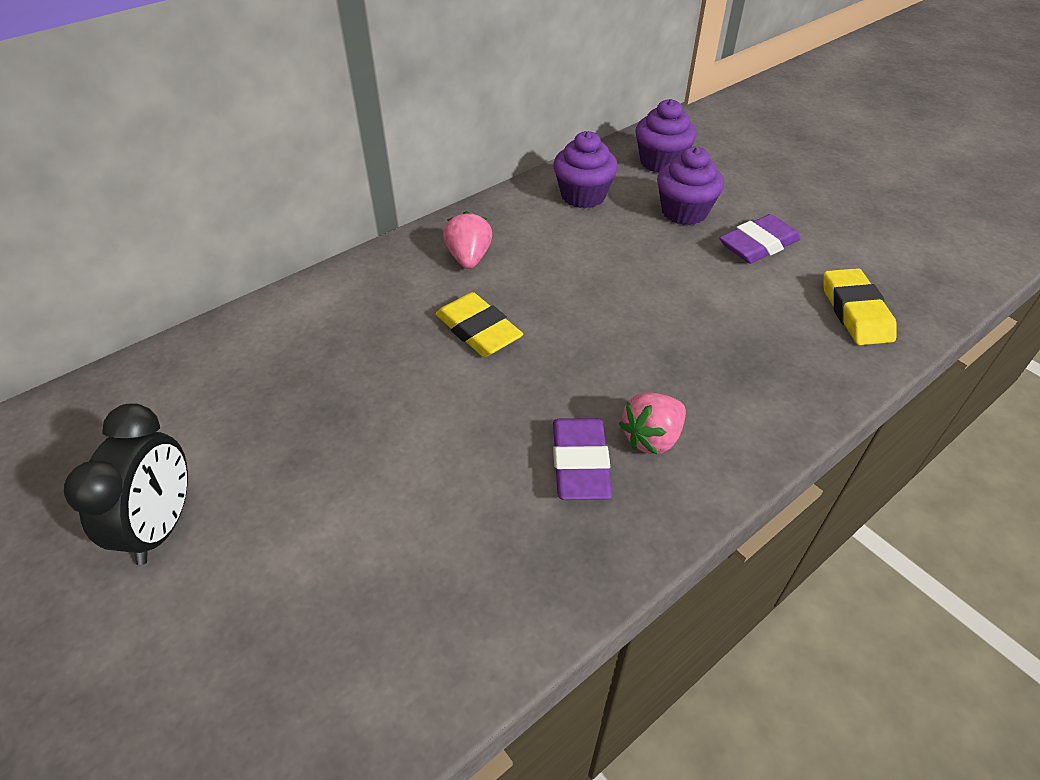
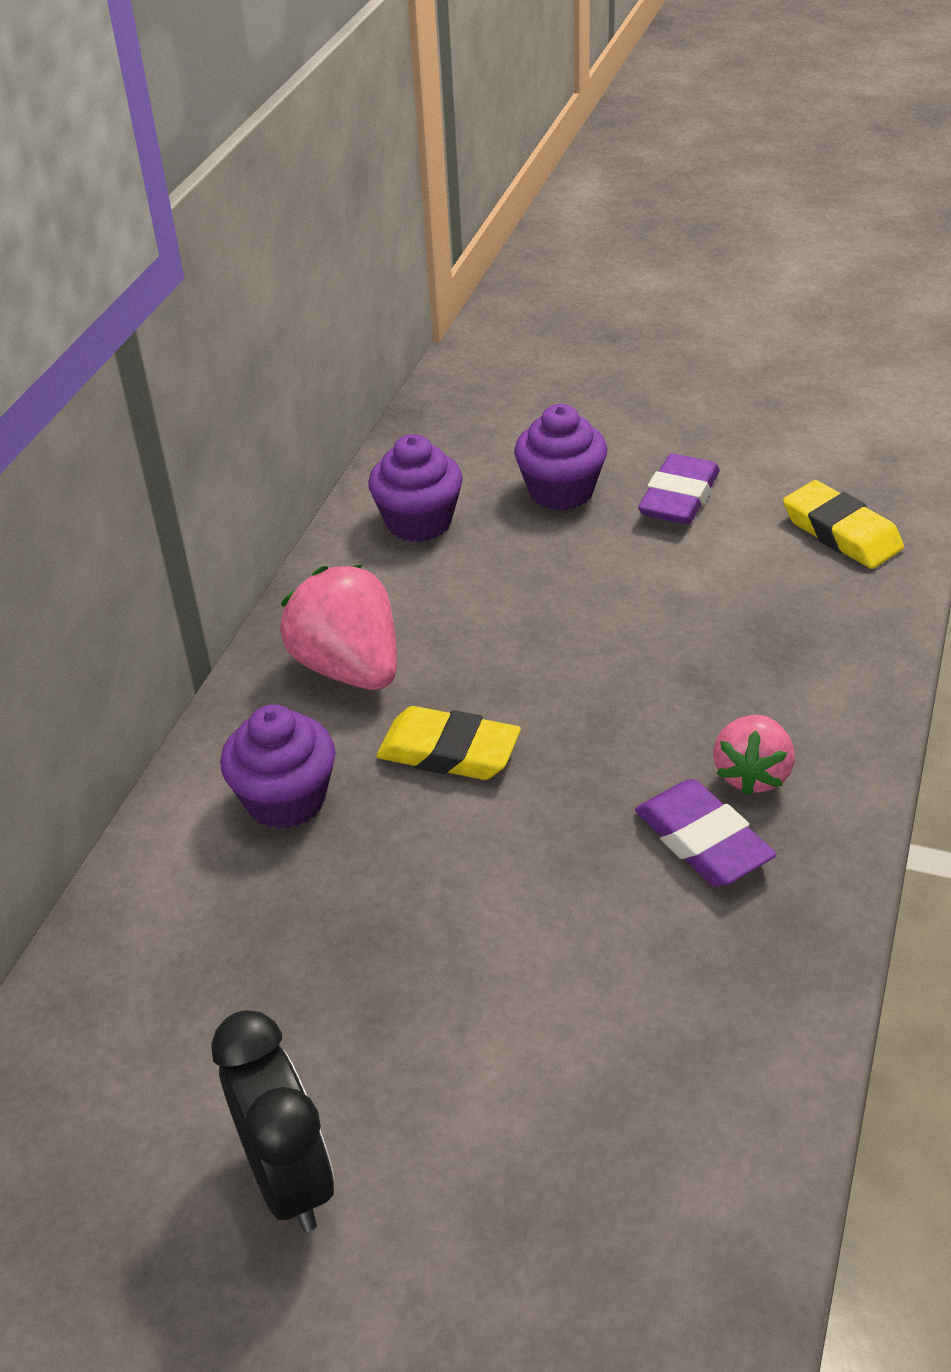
camera: 30 degrees left, 5 degrees down
(469, 258) = (349, 668): pink strawberry -> pink strawberry, size x1.58
(661, 162) = (476, 436): purple cupcake -> purple cupcake (286, 799)

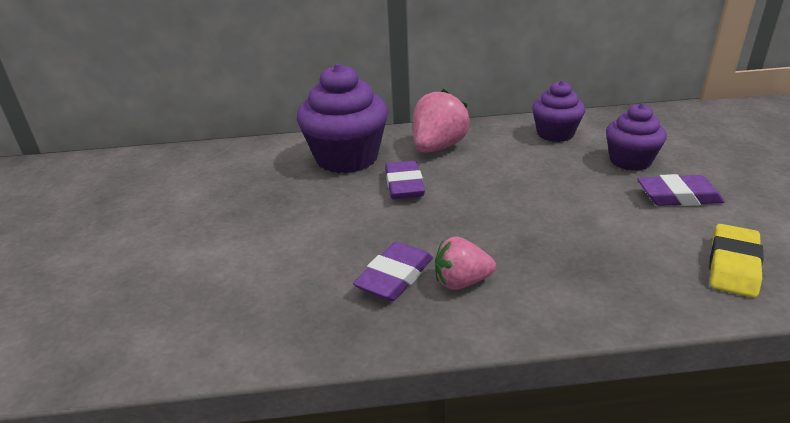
camera: 65 degrees right, 10 degrees down
(286, 799) = (347, 158): purple cupcake -> purple cupcake, size x1.67
(288, 1177) = (146, 218): black clock -> none
(449, 751) = (404, 185): yellow eraser -> purple eraser

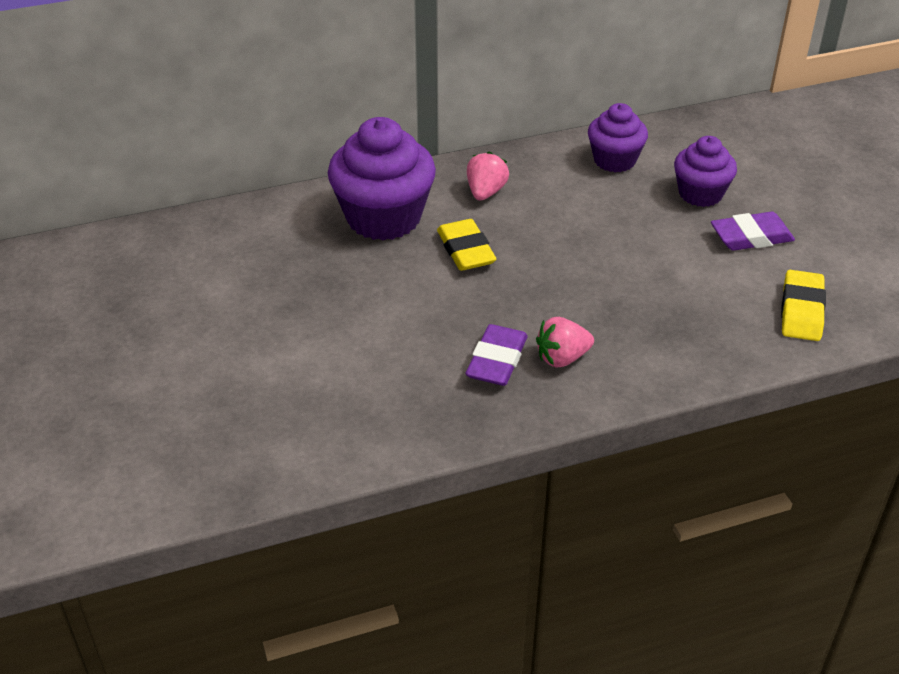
camera: 15 degrees left, 10 degrees up
(404, 185) = (466, 250): purple eraser -> yellow eraser
(438, 147) = (485, 192): pink strawberry -> pink strawberry, size x0.63

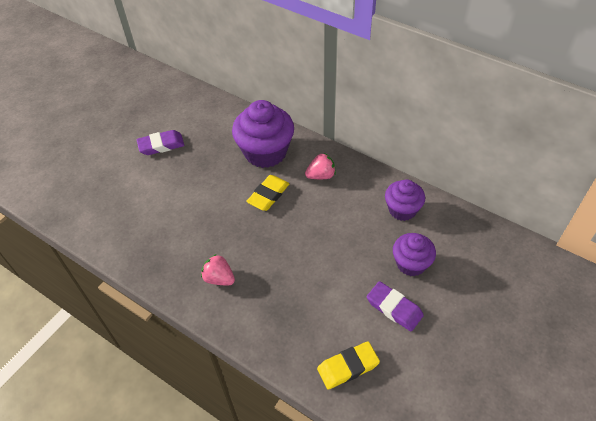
camera: 55 degrees right, 10 degrees up
(497, 360) = (197, 254): purple eraser -> purple eraser (161, 145)

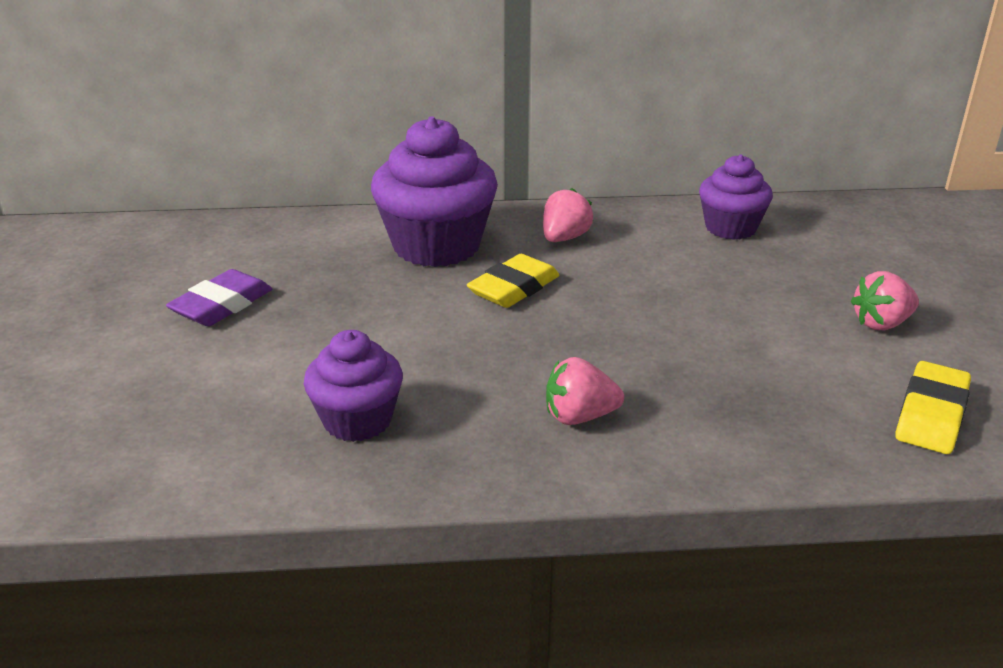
camera: 40 degrees left, 20 degrees down
(268, 195) = (514, 288): yellow eraser -> yellow eraser turned 45 degrees clockwise
(394, 308) = (881, 323): purple eraser -> pink strawberry
(411, 263) = (827, 272): purple cupcake -> purple cupcake (357, 420)

